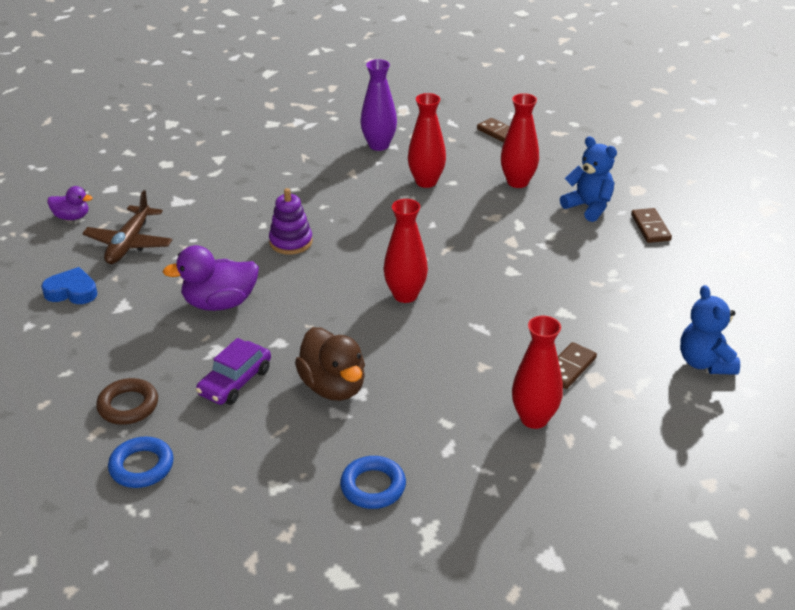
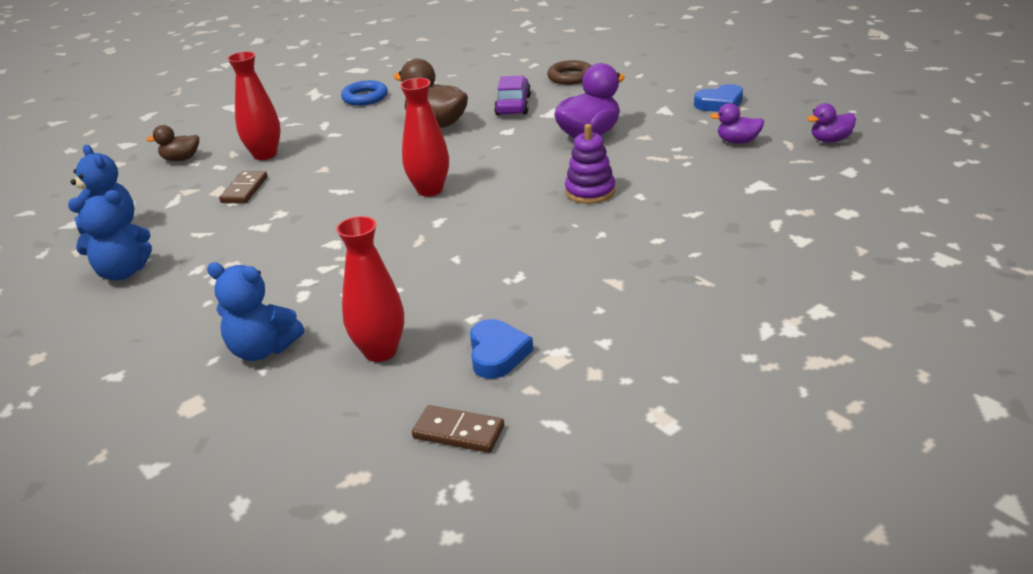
camera: 155 degrees right, 5 degrees down
(129, 243) = (738, 141): brown plane -> purple duck
(141, 466) = (522, 64): blue ring -> none
(379, 145) = (626, 335): purple vase -> none
(426, 182) = (507, 305): red vase -> none
(454, 159) = (497, 354): none -> blue heart
(631, 456) = (181, 159): none -> brown duck
(650, 227) = (169, 350): brown domino -> none
(688, 307) = (123, 272): none -> blue teddy bear

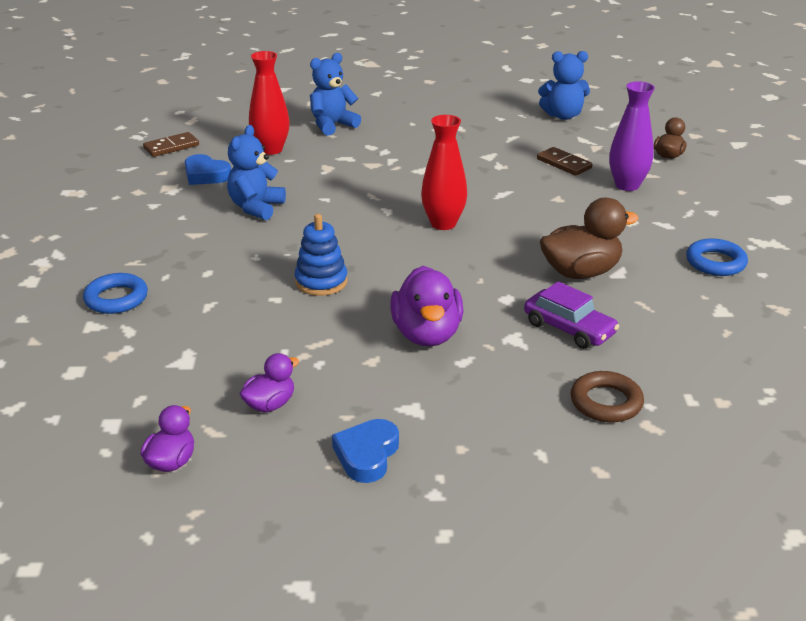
camera: 125 degrees right, 0 degrees up
(123, 272) = (493, 110): blue teddy bear -> blue teddy bear (256, 207)
(265, 154) = (627, 185): red vase -> purple vase
(590, 192) = (321, 282): purple stacking toy -> blue stacking toy
(758, 253) = (116, 298): none -> blue ring

